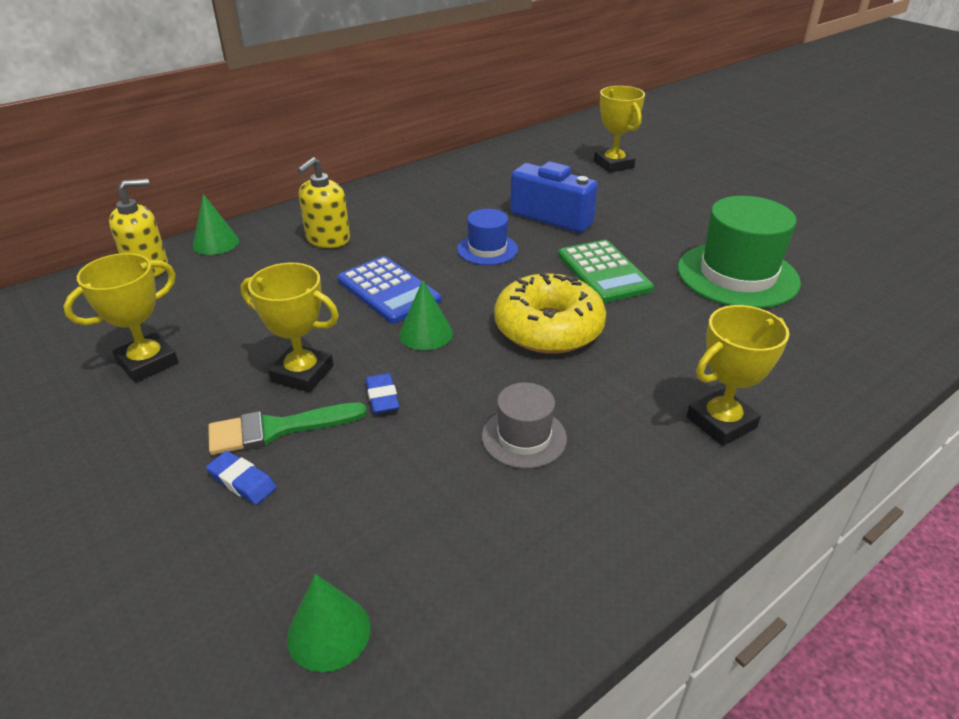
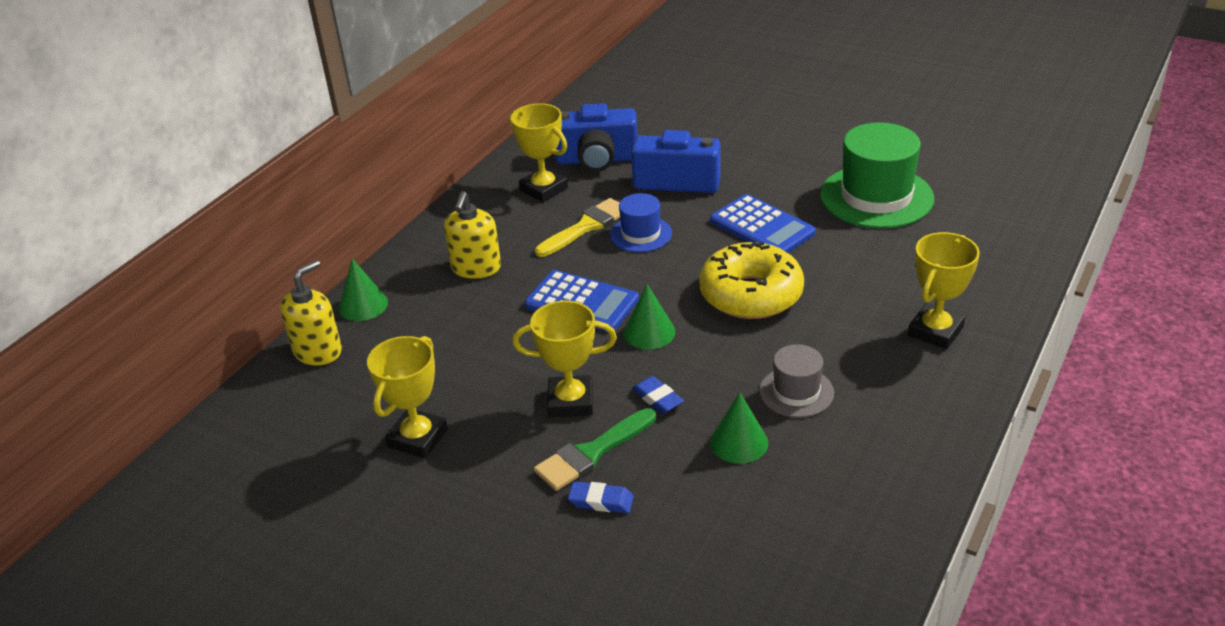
camera: 20 degrees left, 0 degrees up
(329, 632) = (759, 572): green cone -> green cone (739, 442)
(445, 231) = (586, 227): none -> yellow brush
(498, 184) = (597, 160): none -> blue camera
(603, 272) = (762, 227): green calculator -> blue calculator
(613, 164) = (694, 106): yellow trophy -> yellow trophy (544, 189)

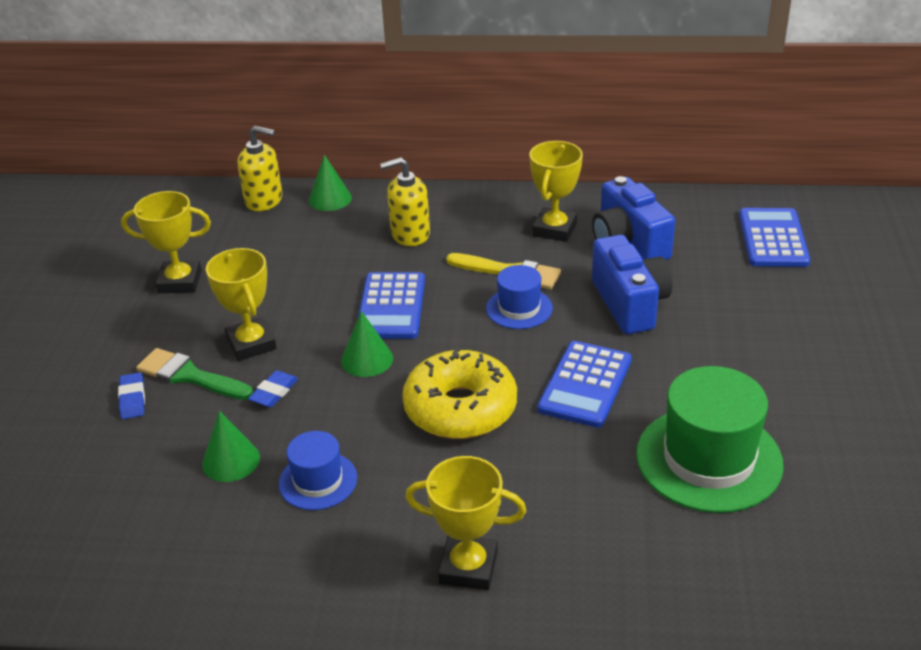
camera: 65 degrees right, 0 degrees up
(648, 98) = (773, 238): none -> blue calculator
(796, 392) = (318, 481): grey hat -> blue hat

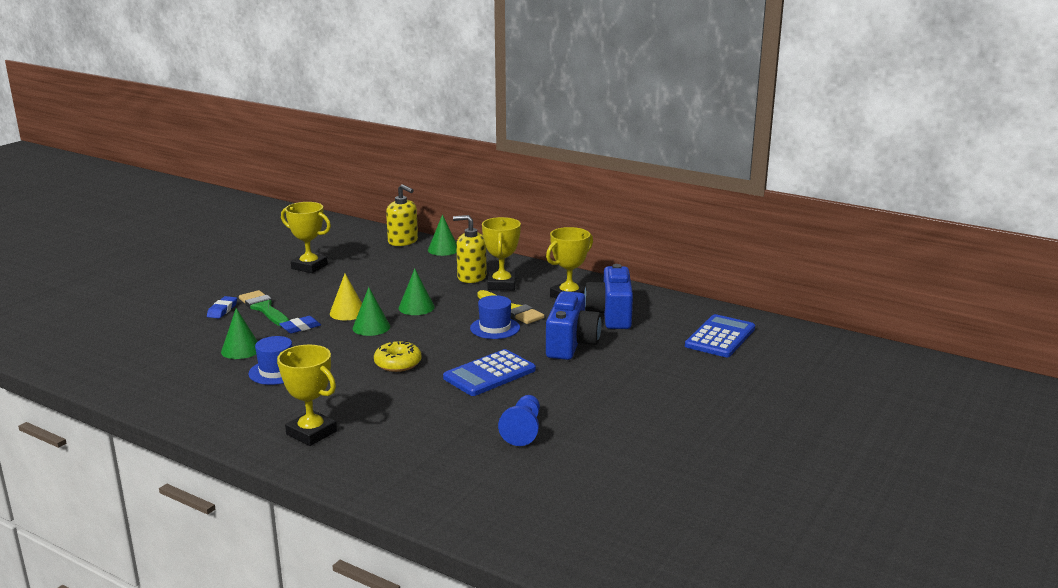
camera: 25 degrees right, 15 degrees down
(251, 344) = (314, 303): yellow trophy -> yellow trophy (502, 285)
(311, 344) = (347, 312): none -> yellow cone
(391, 306) = (416, 307): blue calculator -> green cone
(460, 408) = (398, 363): yellow donut -> yellow donut, size x0.57
(708, 459) = (523, 430): green hat -> blue pawn

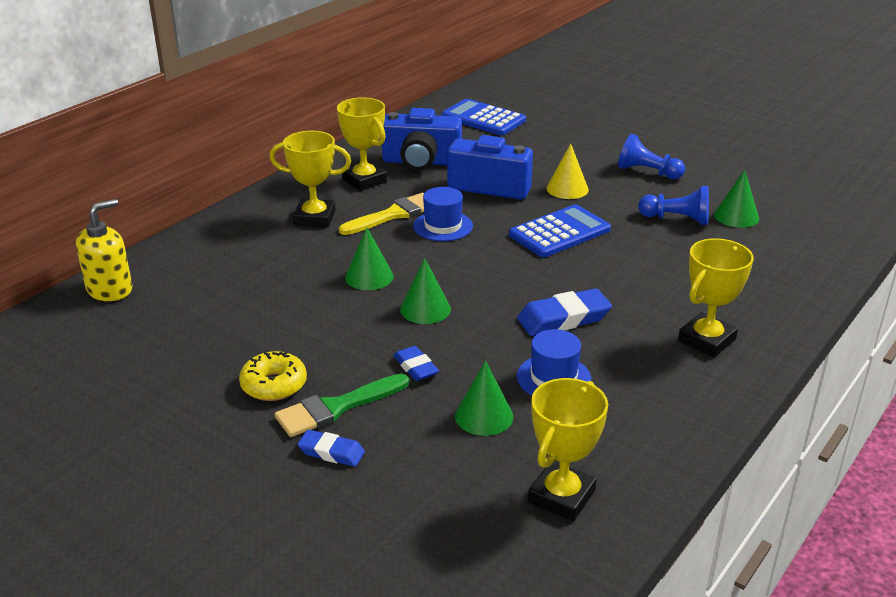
camera: 85 degrees left, 10 degrees up
(309, 266) = (174, 374): yellow trophy -> yellow trophy (561, 496)
(347, 312) = (371, 329): yellow cone -> yellow cone (567, 189)
(352, 375) = (563, 318): none -> blue eraser
(398, 363) = (533, 288): yellow donut -> yellow donut (274, 385)
(443, 249) = (165, 256): green cone -> green cone (736, 216)
(471, 277) = (280, 237): yellow soap dispenser -> none
(489, 374) = (559, 232): blue calculator -> blue calculator turned 90 degrees counterclockwise
(625, 419) = (647, 172): none -> blue pawn

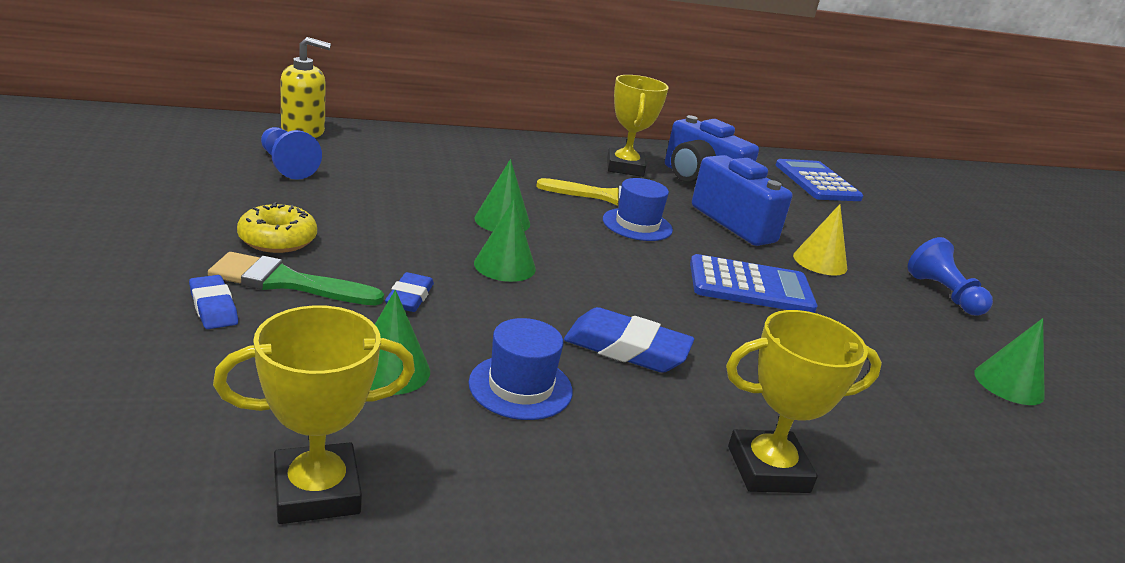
camera: 35 degrees right, 5 degrees down
(315, 218) = (535, 168): yellow trophy -> none
(677, 219) = (917, 346): blue pawn -> blue pawn (286, 166)

